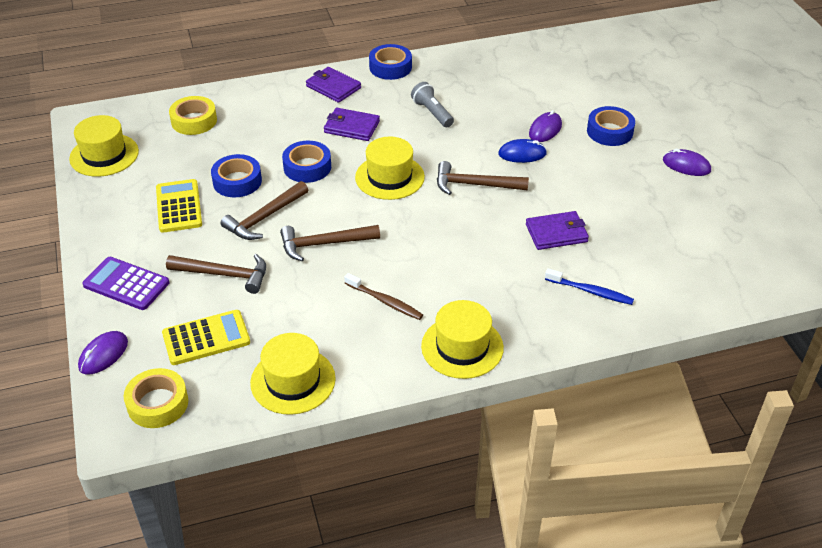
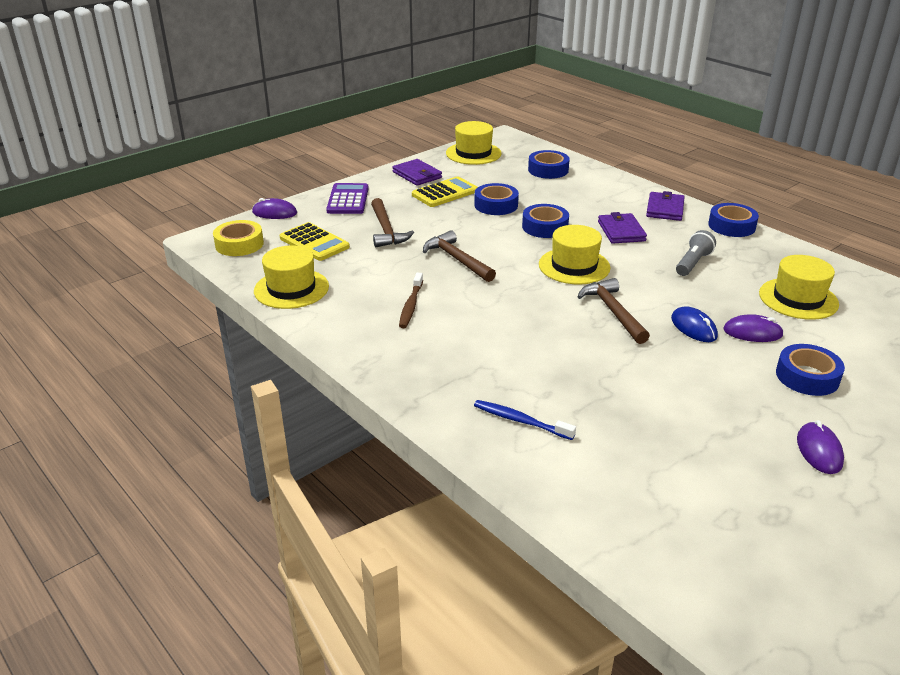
camera: 65 degrees right, 10 degrees down
(194, 121) = (548, 170): yellow tape -> blue tape
(264, 218) = (464, 227): brown hammer -> none
(462, 347) = (382, 359): yellow hat -> yellow hat (798, 299)
(556, 233) = (591, 378): purple wallet -> purple wallet (417, 175)
(590, 291) = (520, 421): blue toothbrush -> blue toothbrush turned 120 degrees clockwise

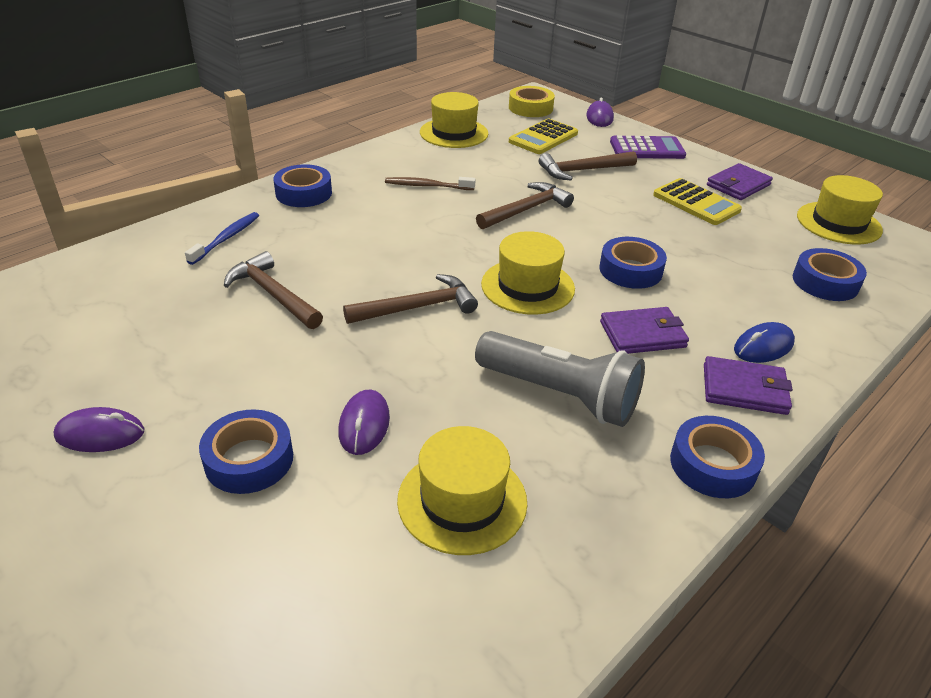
camera: 85 degrees right, 5 degrees up
(496, 205) = (679, 236): blue tape -> blue tape (303, 193)
(612, 383) = (273, 294): none -> brown hammer
(693, 263) = (560, 395): grey flashlight -> grey flashlight, size x1.72
(693, 327) = (379, 369): blue mouse -> blue mouse (763, 346)

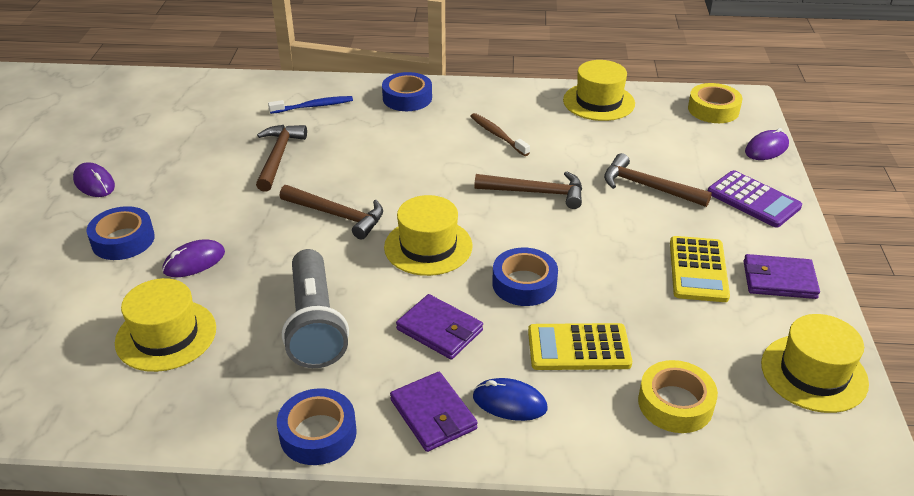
camera: 50 degrees right, 0 degrees up
(543, 138) = (670, 142): yellow calculator -> yellow calculator (578, 348)
(825, 282) = (675, 403): blue tape -> yellow tape

